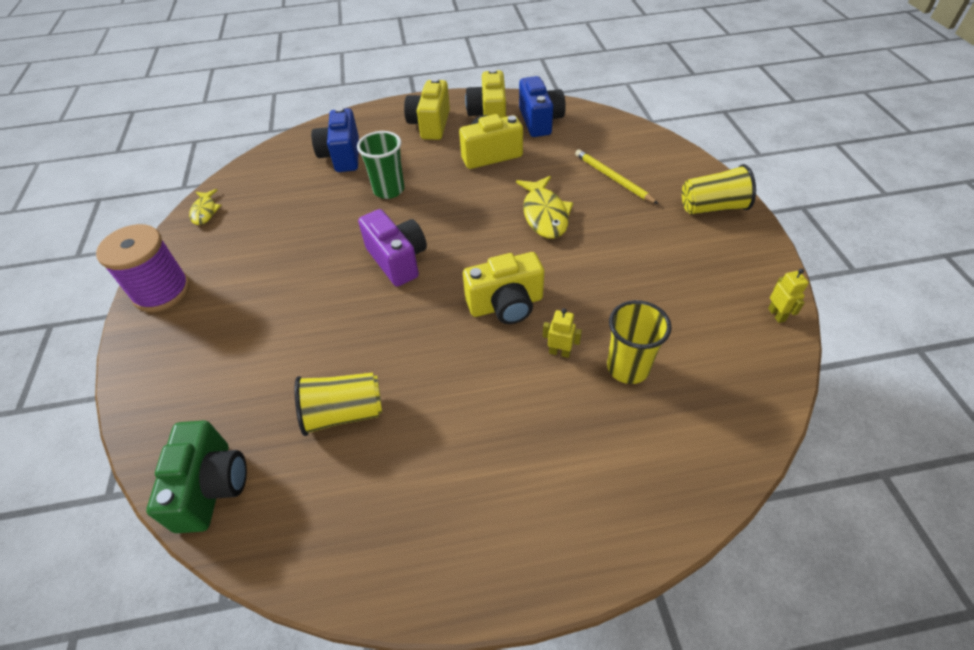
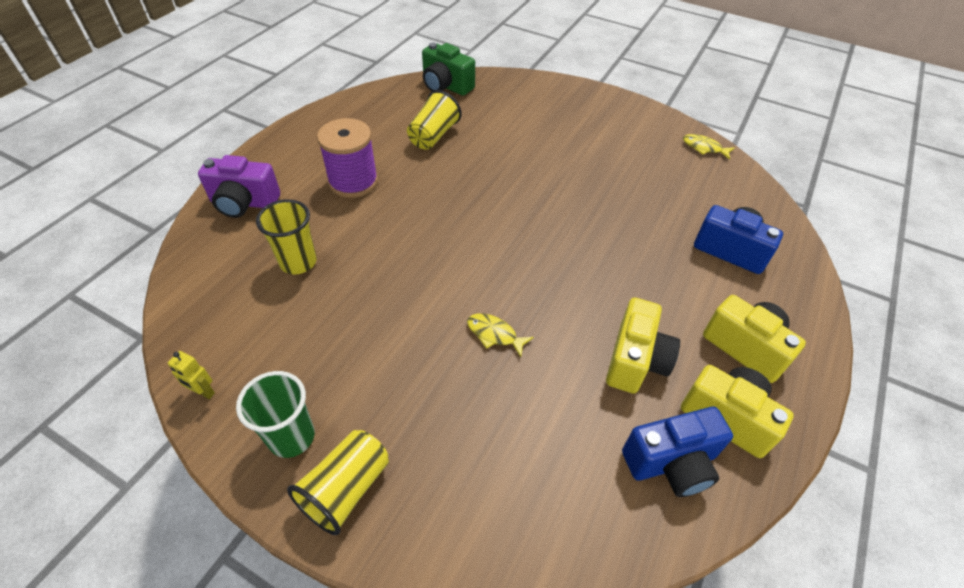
camera: 125 degrees right, 0 degrees up
(162, 291) = (621, 108): purple spool -> purple spool (353, 182)
(389, 190) = (640, 253): green cup -> green cup (291, 437)
(397, 260) = (537, 213): purple camera -> purple camera (244, 203)
(506, 305) = (425, 241): yellow camera -> none
(540, 121) = (671, 463): blue camera -> blue camera turned 45 degrees counterclockwise
(545, 214) = (494, 334): yellow fish -> yellow fish, size x0.60
(559, 352) = (354, 239): yellow robot -> none
(613, 178) = (488, 438): yellow pencil -> none

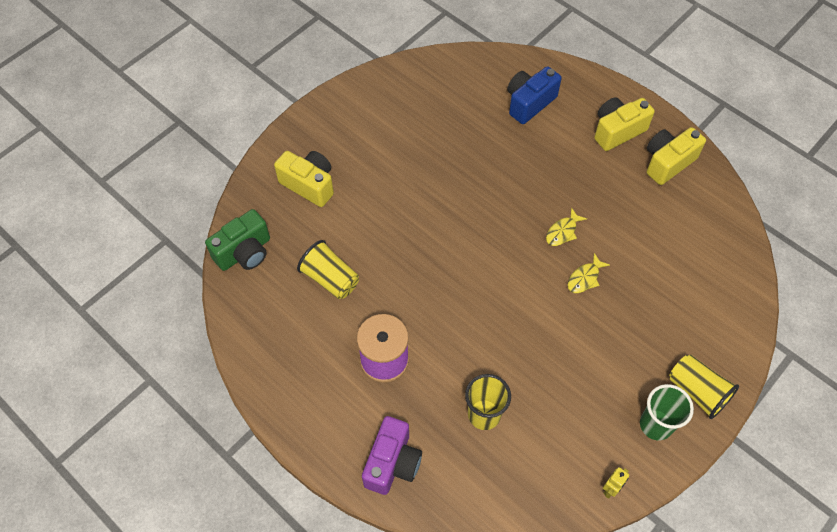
camera: 75 degrees left, 10 degrees up
(635, 360) = (619, 197): yellow camera -> yellow camera (309, 185)
(671, 463) = (695, 204): blue camera -> none
(704, 148) = (407, 72): yellow fish -> yellow fish (562, 232)

